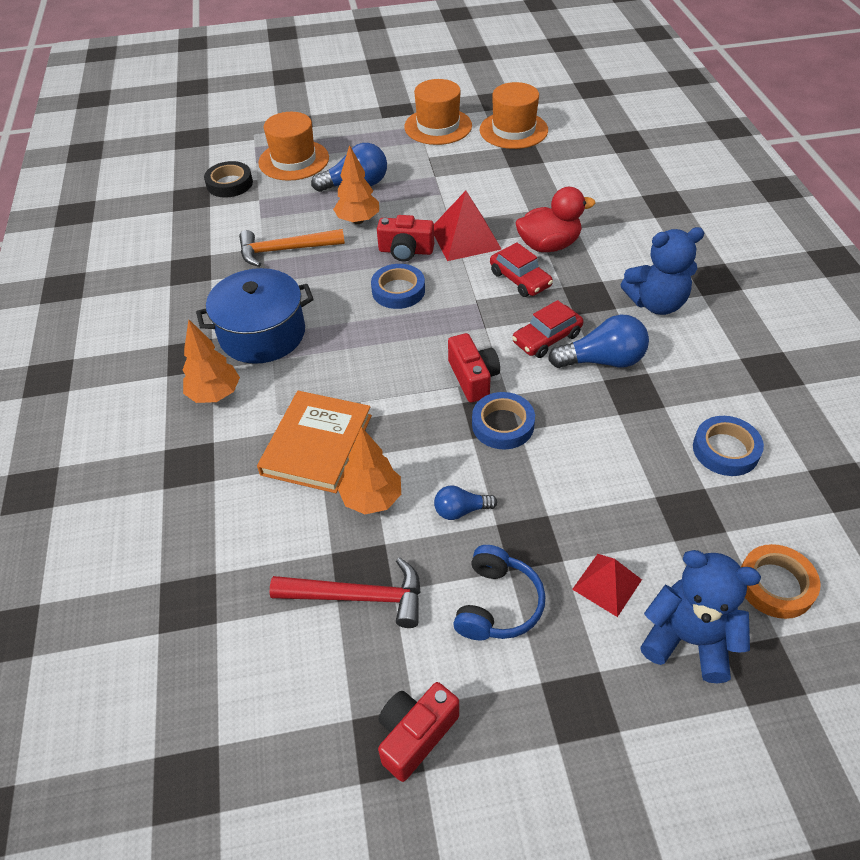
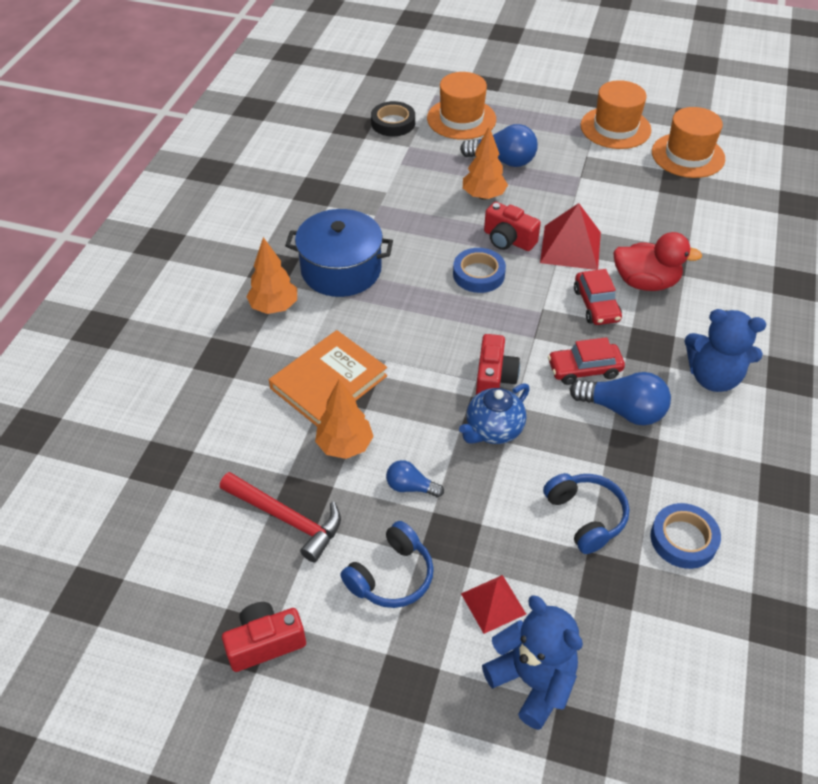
camera: 25 degrees right, 0 degrees up
(285, 250) = (404, 201): orange hammer -> none
(502, 425) = (493, 430): blue tape -> blue teapot
(634, 467) = (586, 516): none -> blue headphones
(775, 585) = (644, 675): orange tape -> none

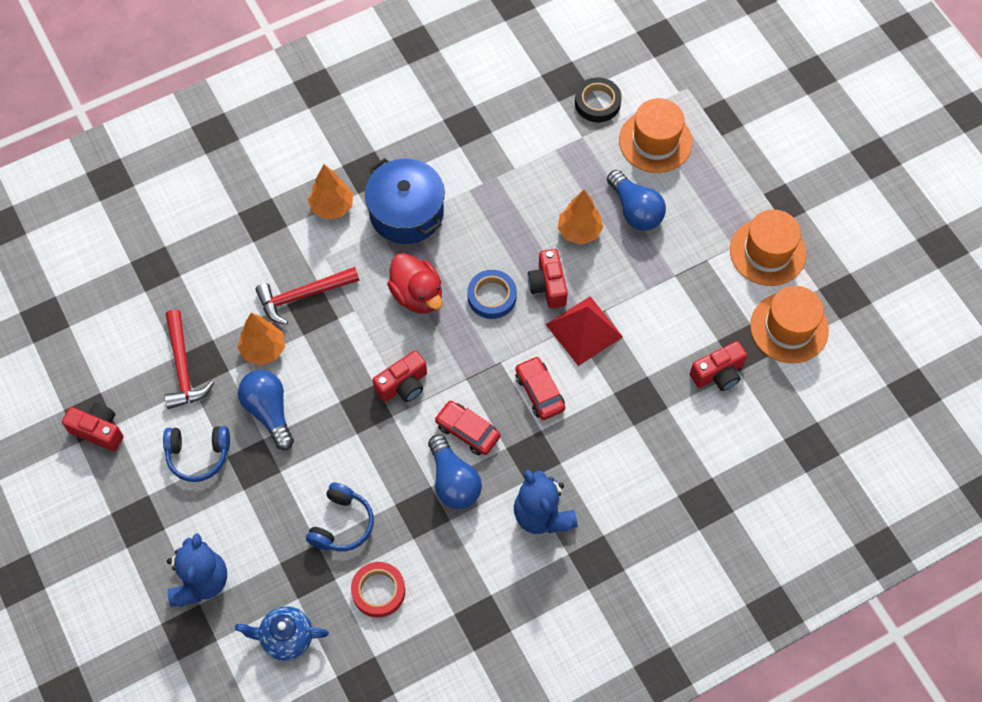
camera: 45 degrees right, 15 degrees up
(329, 382) = (303, 296): orange book -> red hammer
(410, 487) = (269, 411): blue light bulb -> blue light bulb, size x1.76
(493, 430) = (359, 420): blue teapot -> blue teapot (286, 638)
(493, 603) = (231, 522): red pyramid -> none
(596, 305) = (539, 392): red car -> red car turned 120 degrees clockwise
(645, 282) = (597, 406): red duck -> red duck (417, 295)
(683, 539) = (378, 591): blue tape -> red tape
(688, 208) = (718, 374): none -> red camera

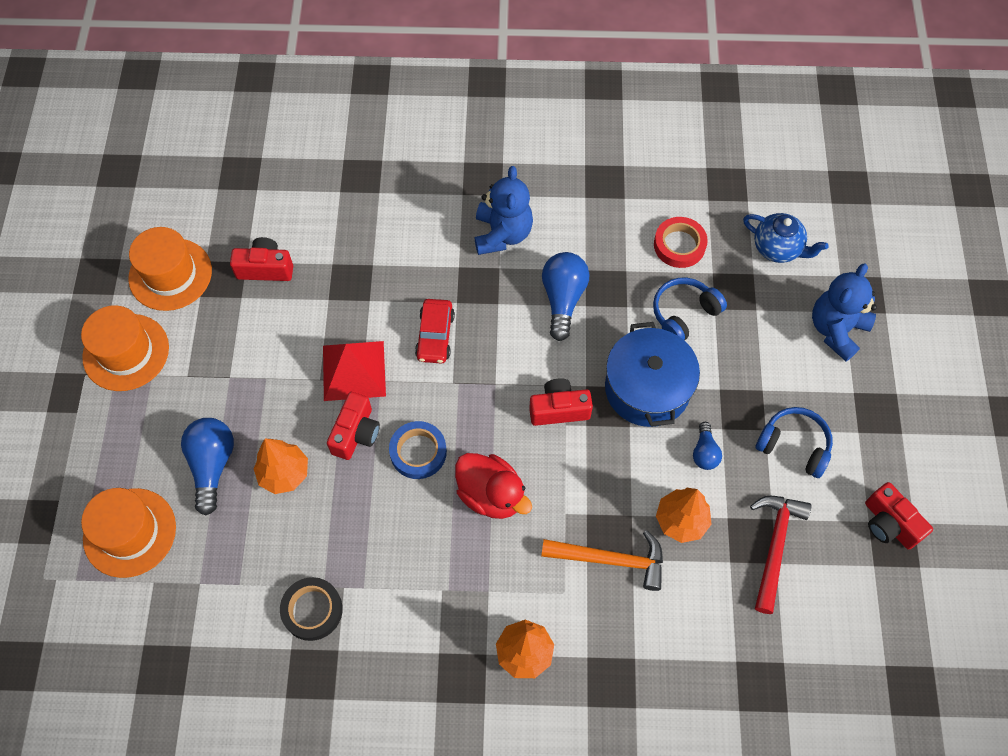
camera: 150 degrees left, 0 degrees up
(269, 411) = (704, 452): blue light bulb -> blue light bulb, size x0.57
(303, 296) = (611, 559): red hammer -> orange hammer
(406, 212) = (447, 598): blue pot -> blue pot (647, 388)
(417, 295) = (491, 495): red duck -> red duck turned 135 degrees clockwise
(467, 431) = (524, 335): red car -> none
(597, 103) = (150, 618): black tape -> black tape (312, 610)

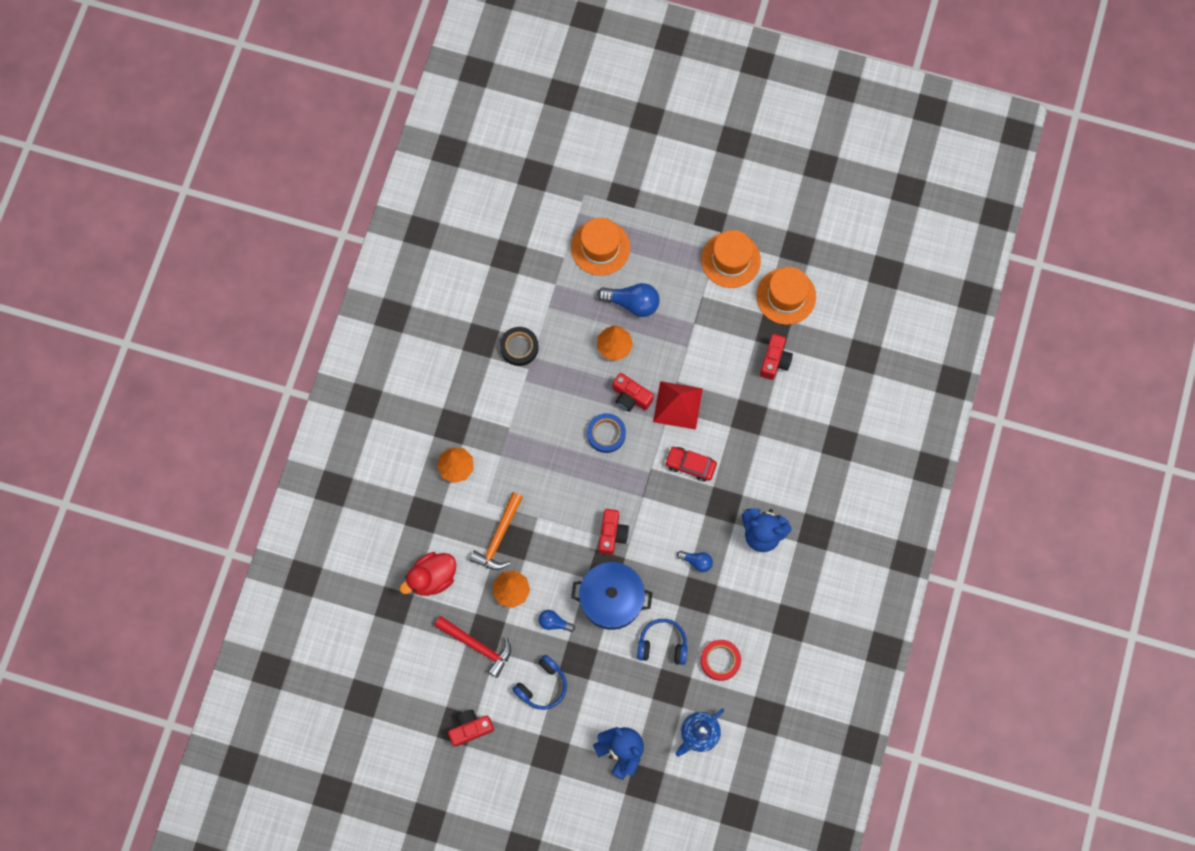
camera: 105 degrees right, 10 degrees up
(491, 495) = (563, 473): red duck -> red duck (432, 578)
(563, 299) = (696, 561): blue light bulb -> blue light bulb, size x0.57
(684, 314) = (662, 644): blue headphones -> blue headphones turned 60 degrees counterclockwise

